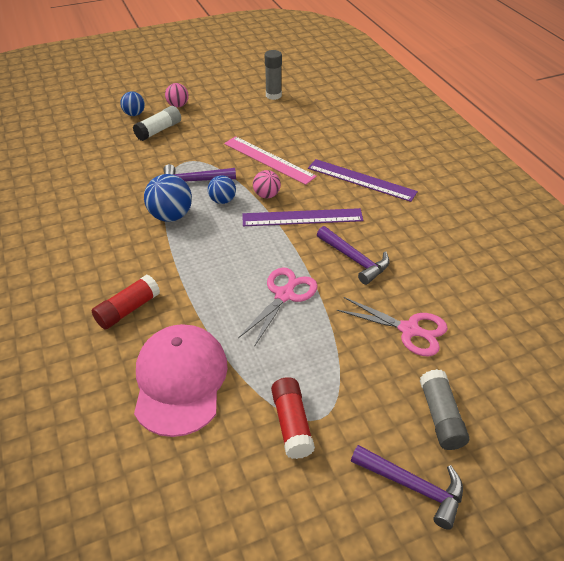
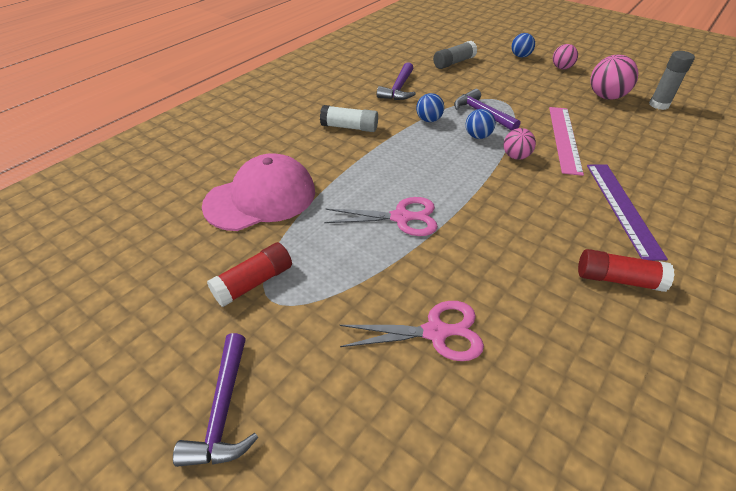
camera: 60 degrees right, 0 degrees up
(128, 309) = (312, 143): red glue stick -> red glue stick (618, 279)
(159, 130) = (518, 73): white glue stick -> white glue stick (349, 127)
(171, 216) = (428, 120): blue ball -> blue ball, size x0.62
(239, 110) = (606, 97): none -> pink ball
(302, 217) = (513, 189): purple ruler -> none
(354, 259) = (496, 248): purple hammer -> purple hammer (399, 89)
(410, 330) = (437, 332): pink scissors -> pink scissors turned 90 degrees counterclockwise
(440, 416) = (331, 406): grey glue stick -> grey glue stick (454, 63)

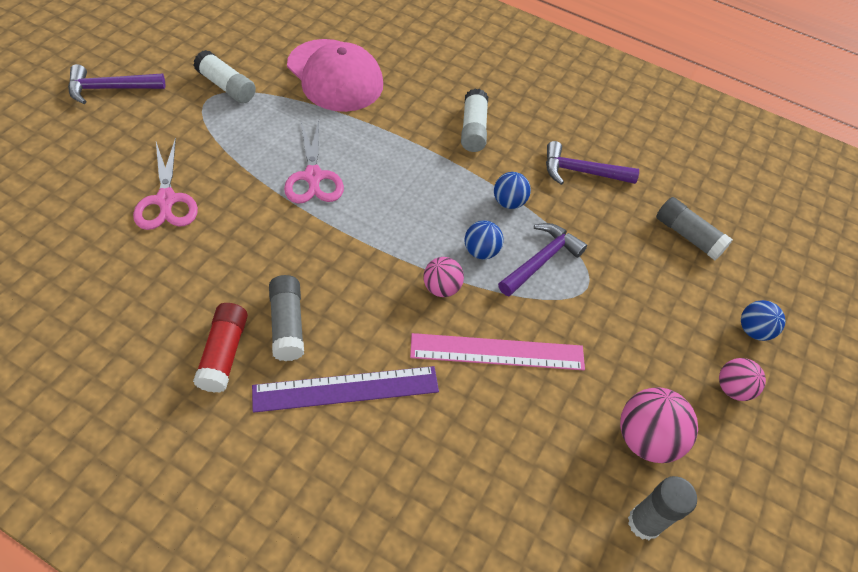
camera: 75 degrees right, 10 degrees up
(254, 282) = (226, 86): red glue stick -> white glue stick
(574, 238) = (287, 324): none -> grey glue stick

